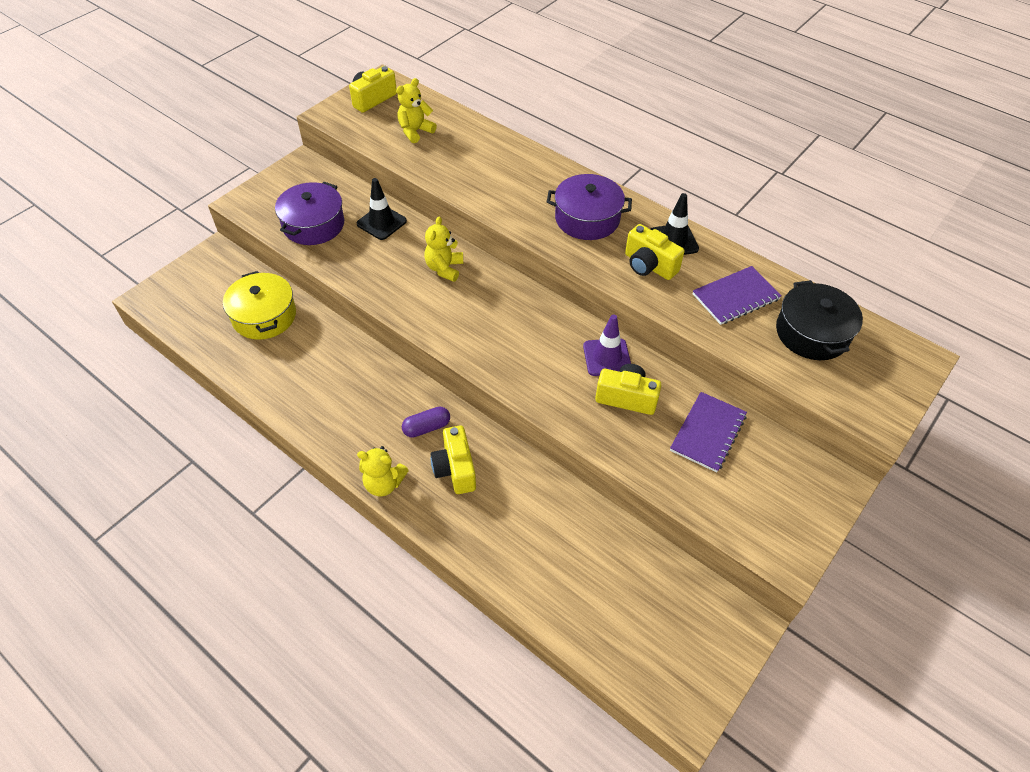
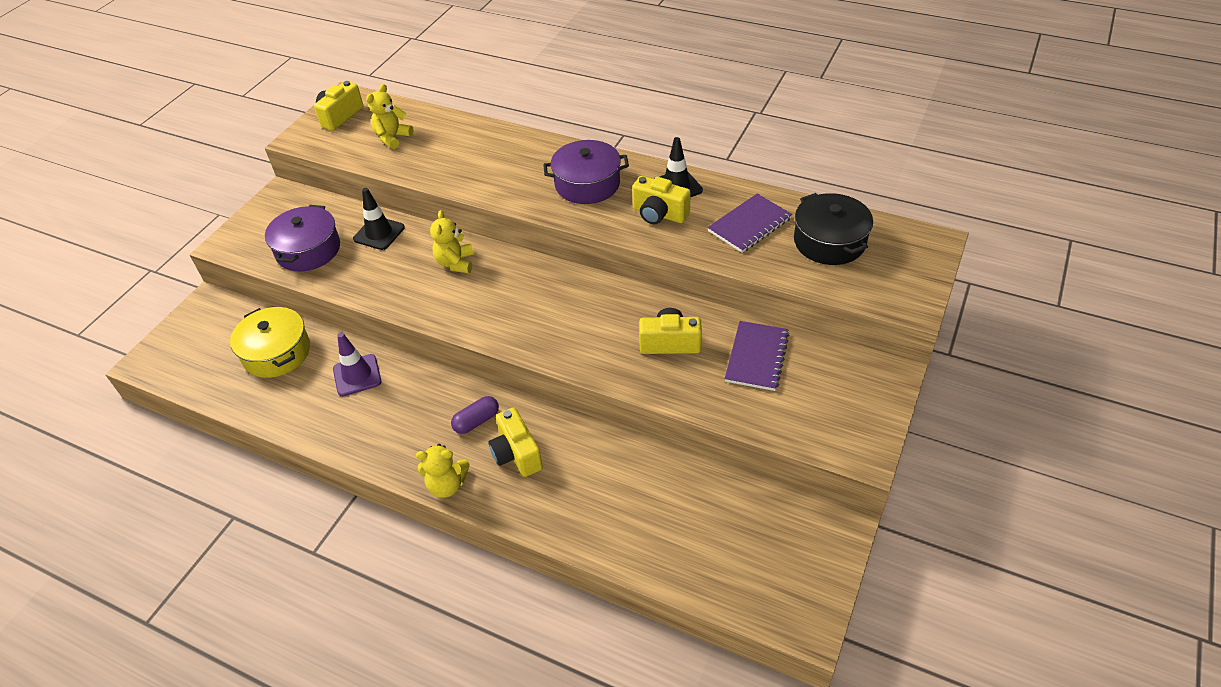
camera: 10 degrees left, 5 degrees down
(607, 357) = (640, 310): purple traffic cone -> purple traffic cone (357, 375)

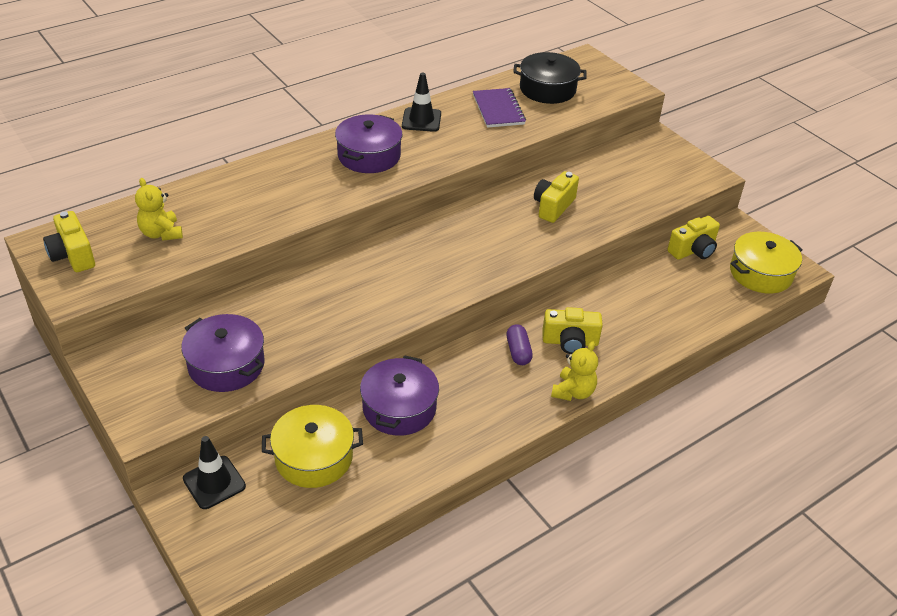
camera: 65 degrees left, 5 degrees down
(357, 375) = (399, 408): purple traffic cone -> purple pot
(379, 233) = (256, 310): black traffic cone -> black traffic cone (214, 482)
(455, 263) = (352, 277): yellow teddy bear -> none
(659, 214) = (444, 139): yellow camera -> yellow camera (693, 250)
(756, 357) = (599, 177): purple notebook -> none
(766, 585) = (760, 273): none -> yellow pot

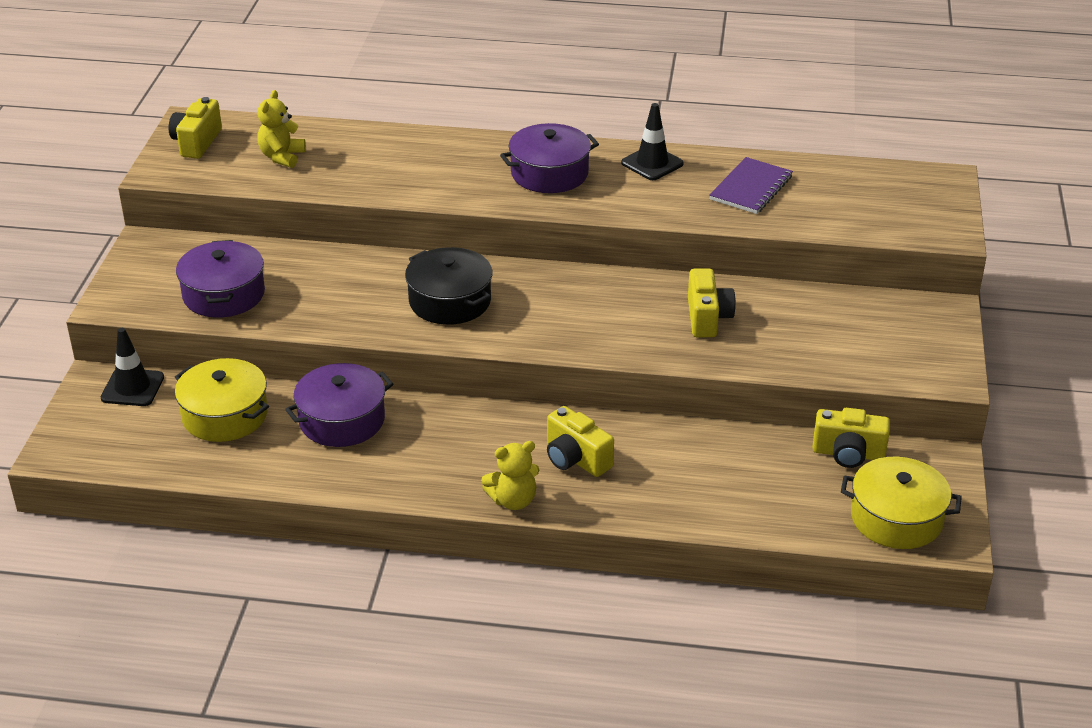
camera: 45 degrees right, 5 degrees down
(518, 352) = (512, 438): purple capsule -> none
(547, 89) = (842, 192): black pot -> black pot (450, 301)
(553, 207) = (707, 318): yellow camera -> yellow camera turned 105 degrees clockwise

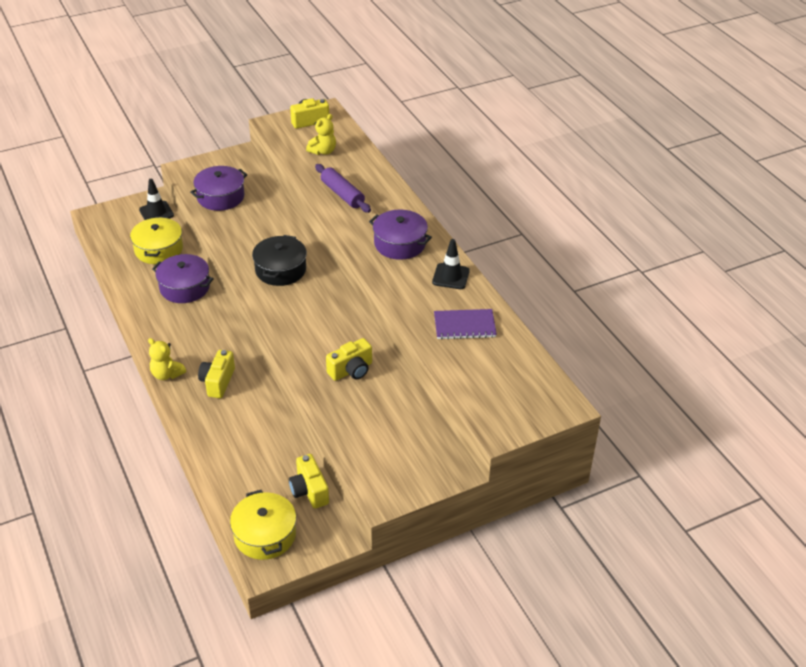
camera: 55 degrees right, 5 degrees up
(282, 157) = (323, 151): yellow teddy bear -> yellow teddy bear turned 150 degrees clockwise
(396, 176) = (342, 194): none -> purple rolling pin

